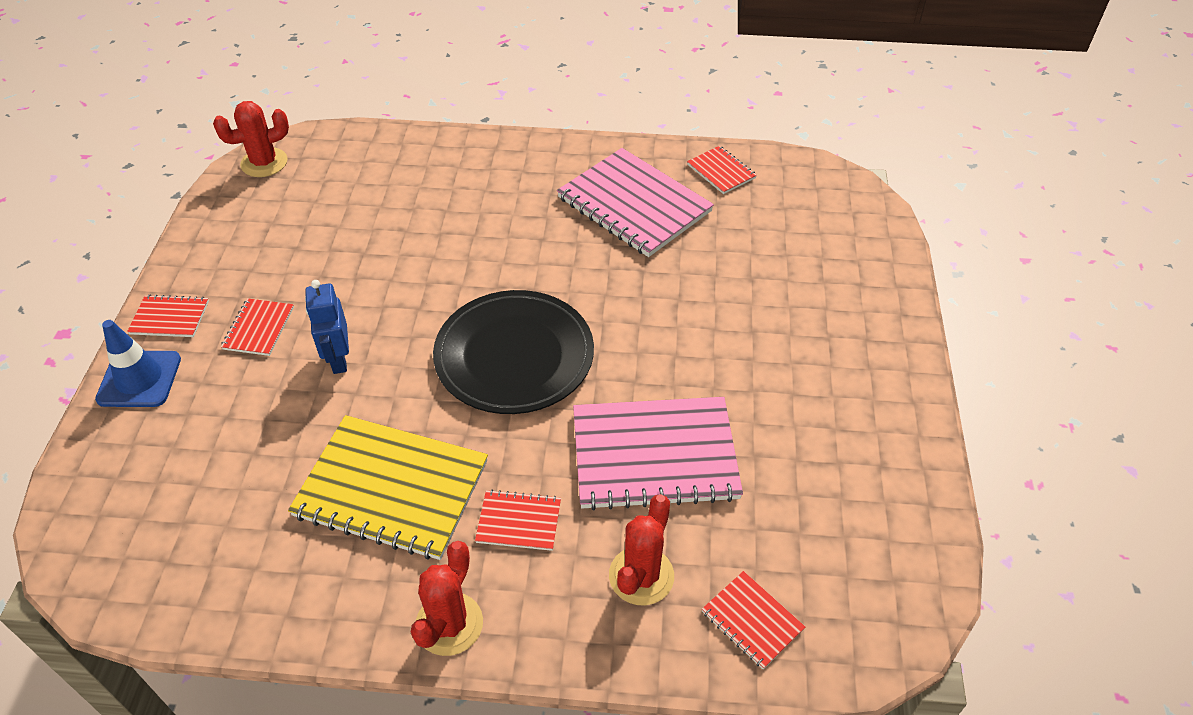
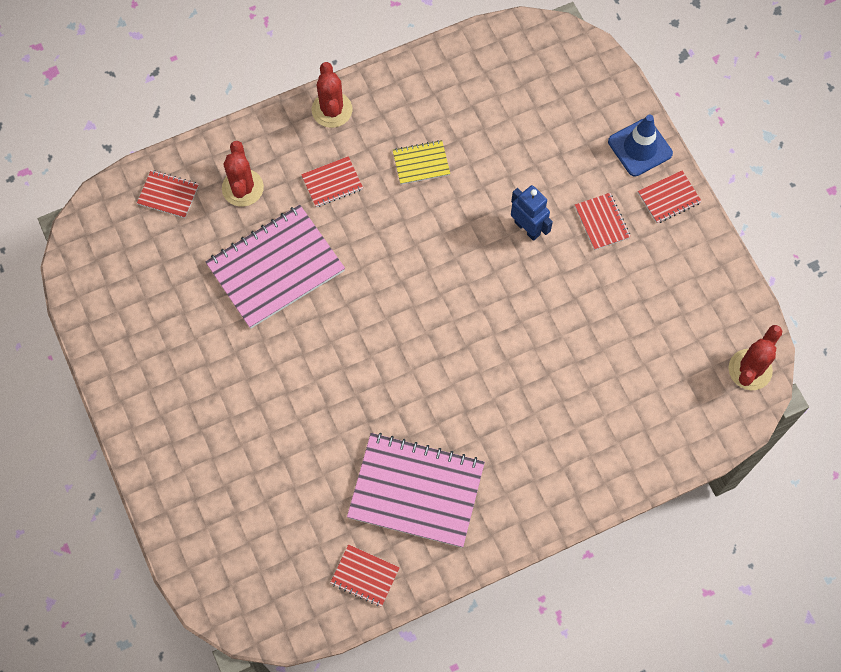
camera: 150 degrees right, 20 degrees up
(391, 489) = (421, 163): yellow notebook -> yellow notebook, size x0.47
(514, 356) = (413, 293): black plate -> none

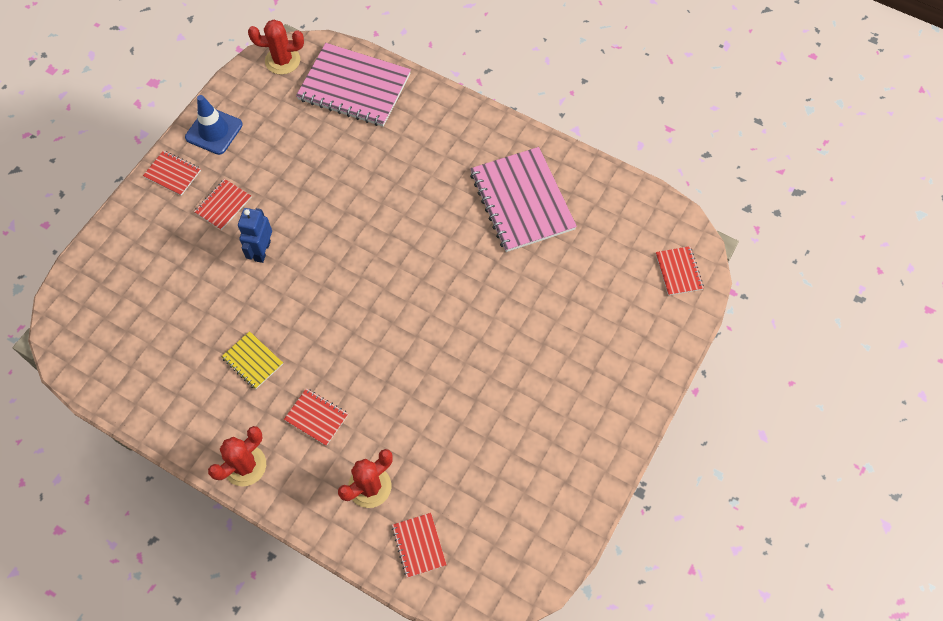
camera: 125 degrees left, 5 degrees down
(275, 268) = (423, 409): pink notebook -> pink notebook (354, 87)
(365, 576) = (604, 195): red notebook -> red notebook (678, 271)
(640, 147) = (138, 215): blue traffic cone -> blue traffic cone (214, 131)

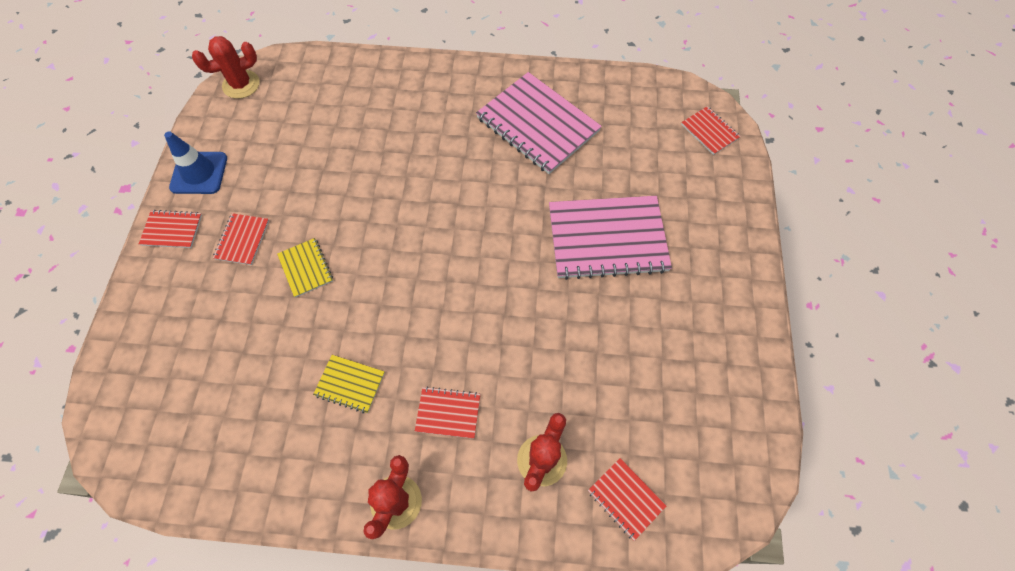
camera: 25 degrees left, 0 degrees up
(262, 251) = (306, 268): blue robot -> yellow notebook
(354, 87) = (325, 83): pink notebook -> pink notebook (607, 239)

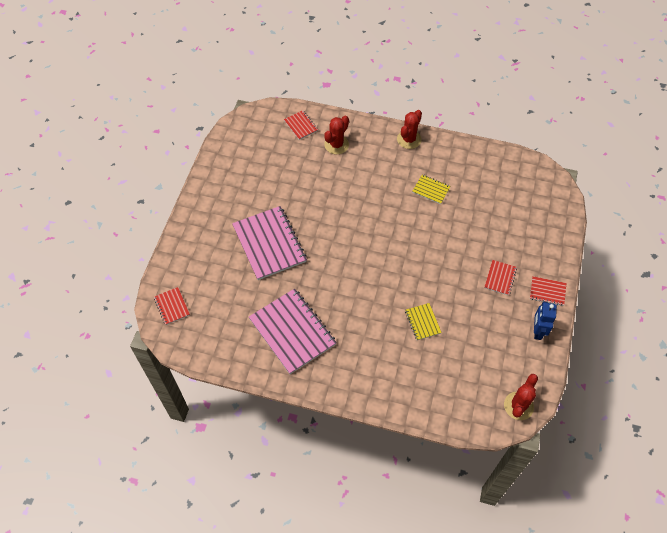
camera: 170 degrees left, 5 degrees down
(199, 173) = (537, 331): blue traffic cone -> blue robot
(241, 84) = (518, 406): red cactus -> red cactus turned 45 degrees counterclockwise
(306, 268) = (458, 254): yellow notebook -> yellow notebook (422, 322)
(448, 413) = (380, 170): red notebook -> none
(607, 239) = (269, 244): pink notebook -> pink notebook turned 60 degrees clockwise

